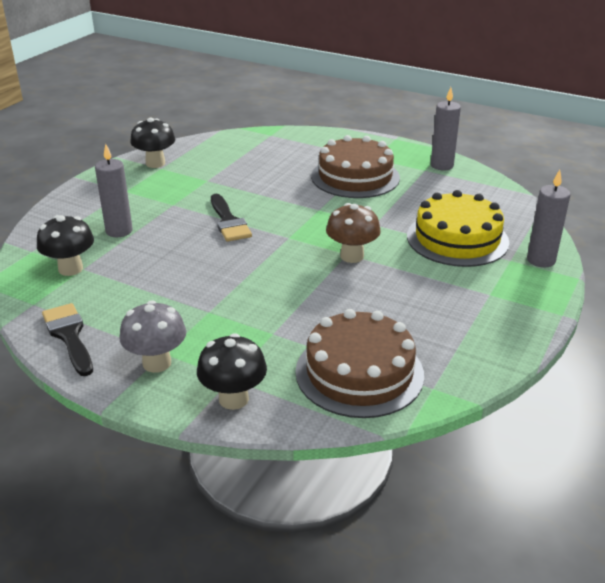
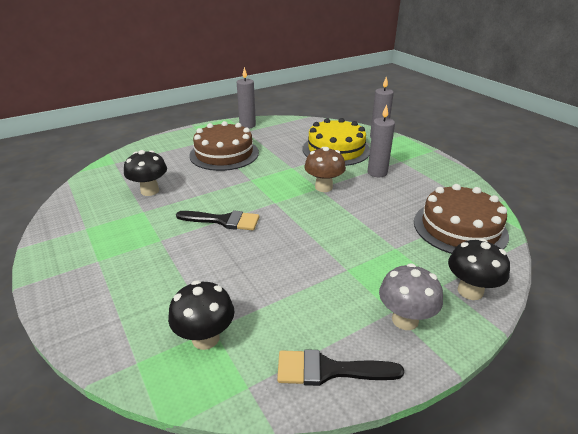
camera: 60 degrees left, 0 degrees up
(119, 231) = (169, 285): grey candle -> grey candle (377, 173)
(155, 163) = (72, 229): black mushroom -> black mushroom (150, 191)

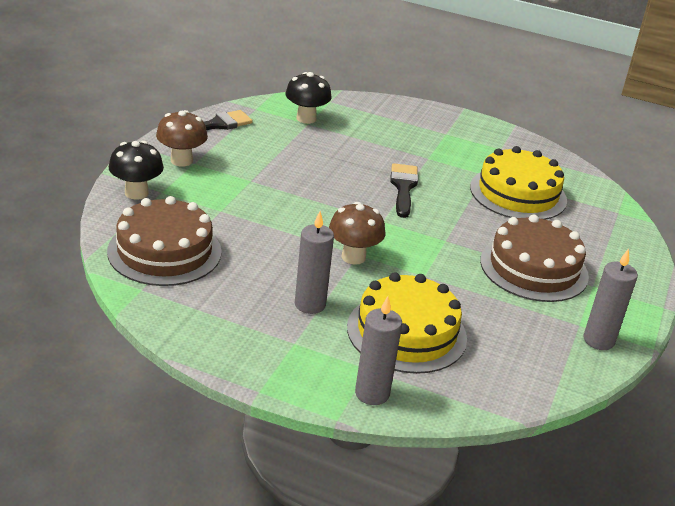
camera: 140 degrees right, 0 degrees up
(150, 191) = (518, 193): black mushroom -> yellow cake
(223, 221) = (403, 187): black brush -> black brush turned 120 degrees clockwise
(405, 320) = (181, 160): grey mushroom -> brown mushroom

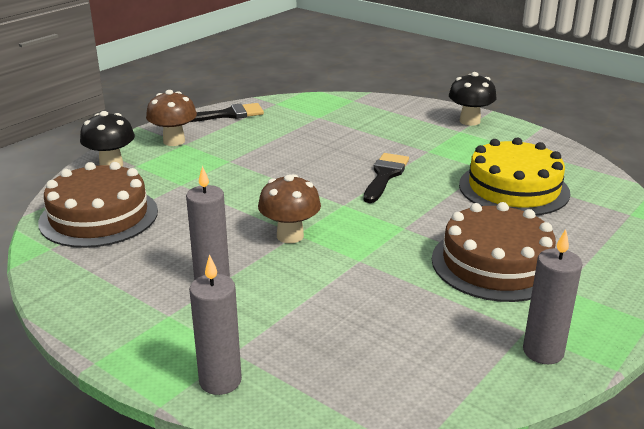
camera: 20 degrees right, 5 degrees down
(306, 118) = (320, 113): black mushroom -> black mushroom (469, 121)
(406, 332) = (303, 317): yellow cake -> none

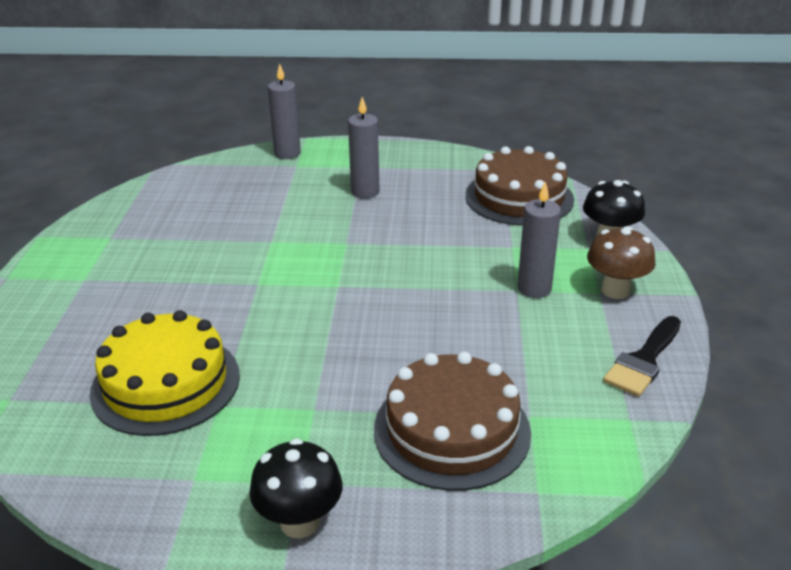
camera: 145 degrees right, 5 degrees up
(290, 236) = (349, 238): brown mushroom -> none
(385, 175) = (331, 340): black brush -> none
(496, 263) = (151, 280): brown cake -> brown cake (452, 430)
(543, 352) = (93, 229): grey candle -> grey candle (534, 289)

